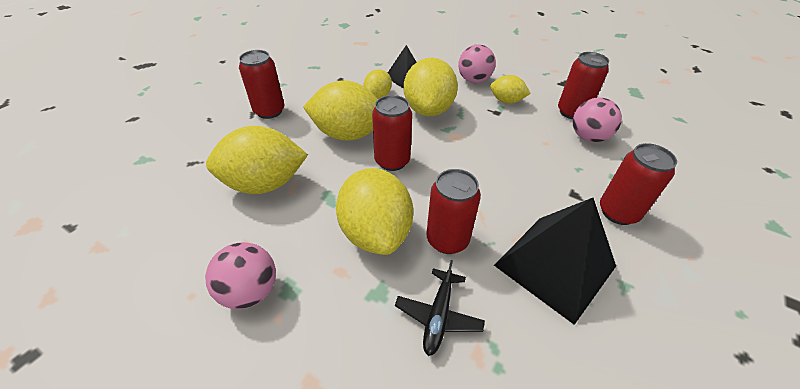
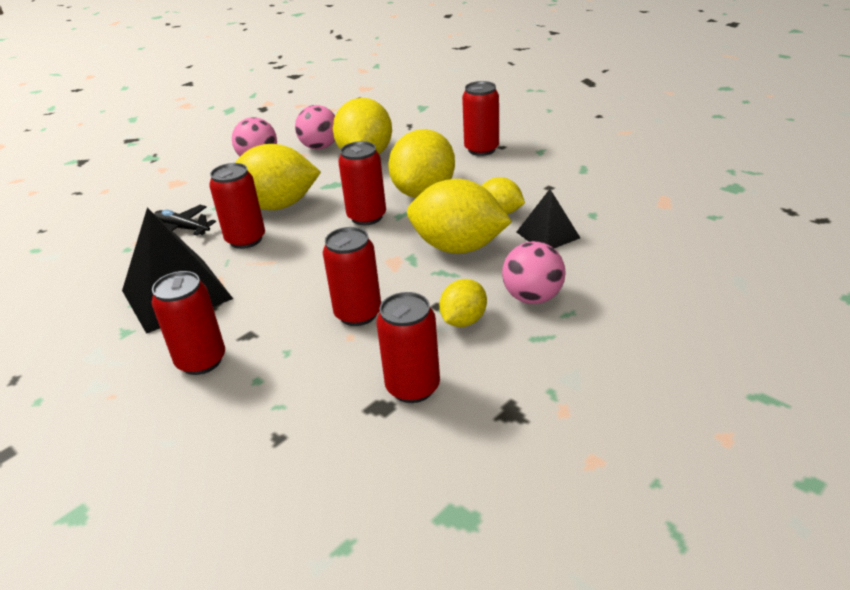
camera: 105 degrees right, 10 degrees down
(522, 143) = (358, 314): none -> red can
(588, 137) = (343, 384): pink ball -> pink ball (320, 147)

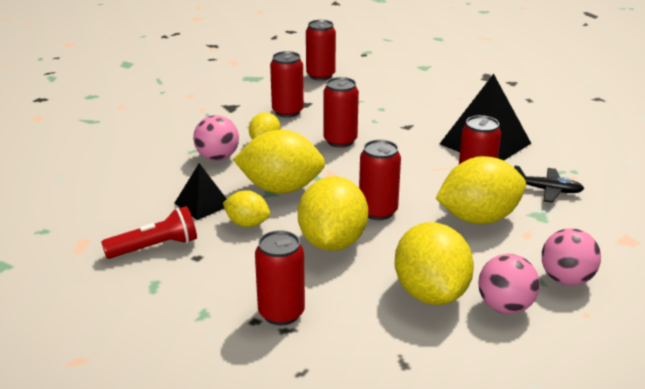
camera: 165 degrees right, 5 degrees down
(201, 361) = (424, 113): red can -> red can (320, 75)
(590, 196) = (155, 247): none -> red flashlight

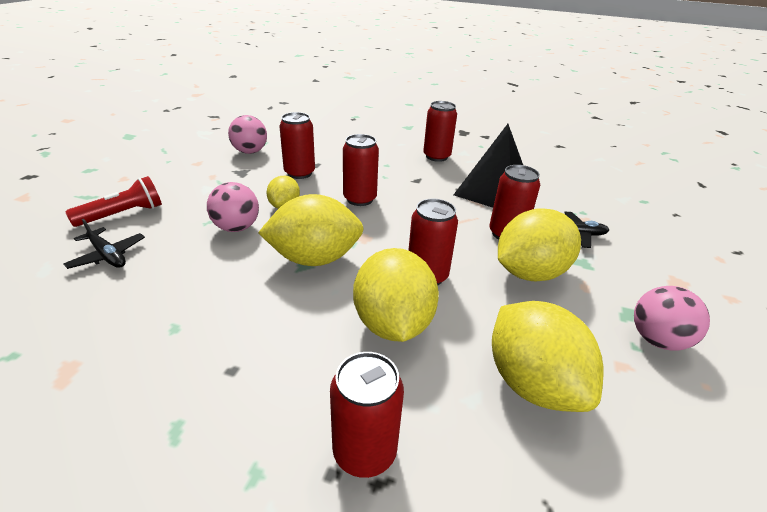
camera: 15 degrees left, 5 degrees up
(108, 171) = (107, 255): none -> black plane
(155, 247) = (173, 362): red flashlight -> red flashlight (123, 214)
(202, 204) = (228, 288): black pyramid -> none
(247, 224) = (287, 310): yellow lemon -> none
(320, 75) = (321, 138): red can -> red can (436, 156)
(505, 307) = (621, 390): pink ball -> pink ball (250, 152)

